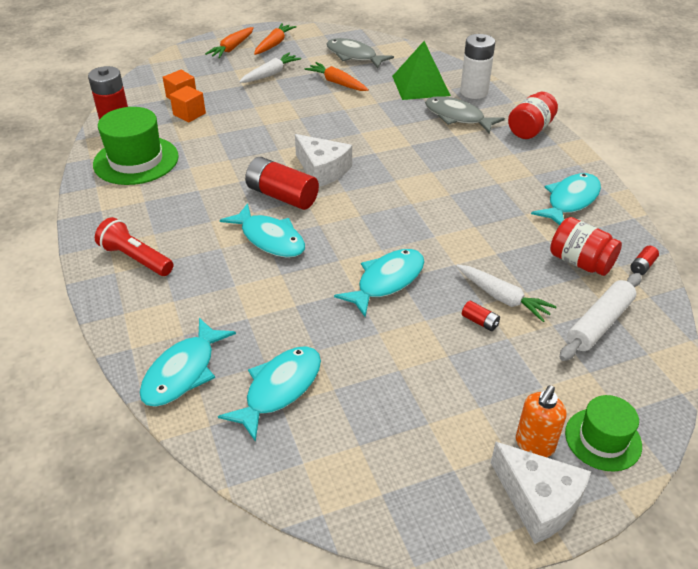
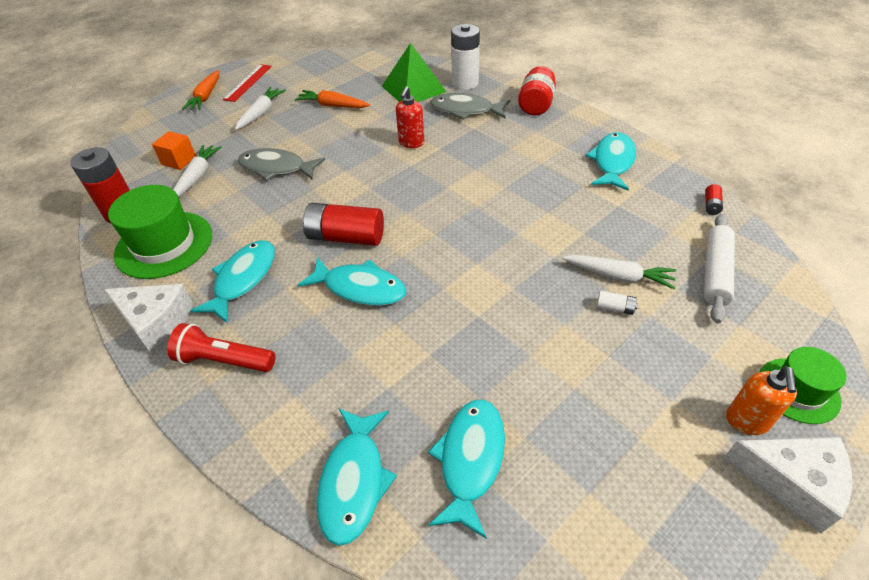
camera: 20 degrees left, 5 degrees up
(189, 114) = (197, 176): orange cube -> white carrot
(274, 44) = (248, 82): orange carrot -> red ruler
(322, 170) = (370, 197): white cheese -> white cheese (156, 322)
(354, 56) = (334, 76): grey fish -> grey fish (276, 168)
(386, 281) = (503, 295): turquoise fish -> turquoise fish (243, 279)
(387, 133) = (411, 143): none -> red soap dispenser
(480, 321) = (614, 308): red battery -> white battery
(580, 262) = (660, 218): red jar -> none

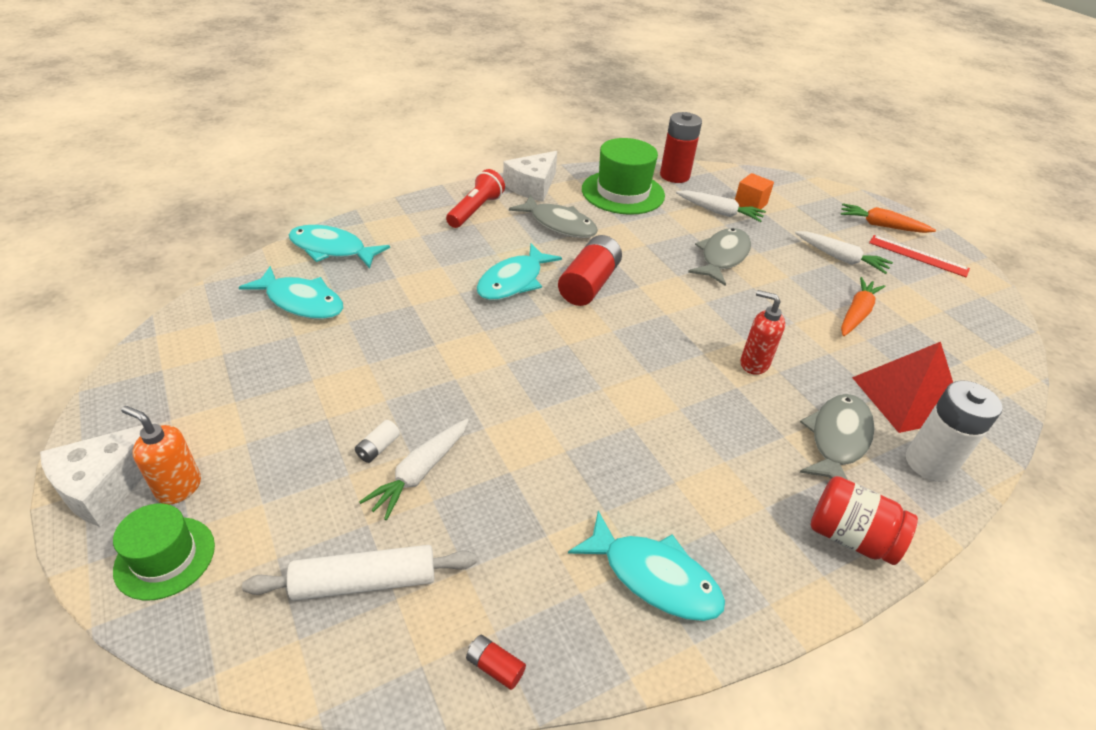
camera: 100 degrees right, 5 degrees down
(243, 279) = (559, 224): turquoise fish -> grey fish
(413, 89) = (907, 397): green pyramid -> red pyramid
(715, 273) = (365, 581): white rolling pin -> white rolling pin turned 45 degrees counterclockwise

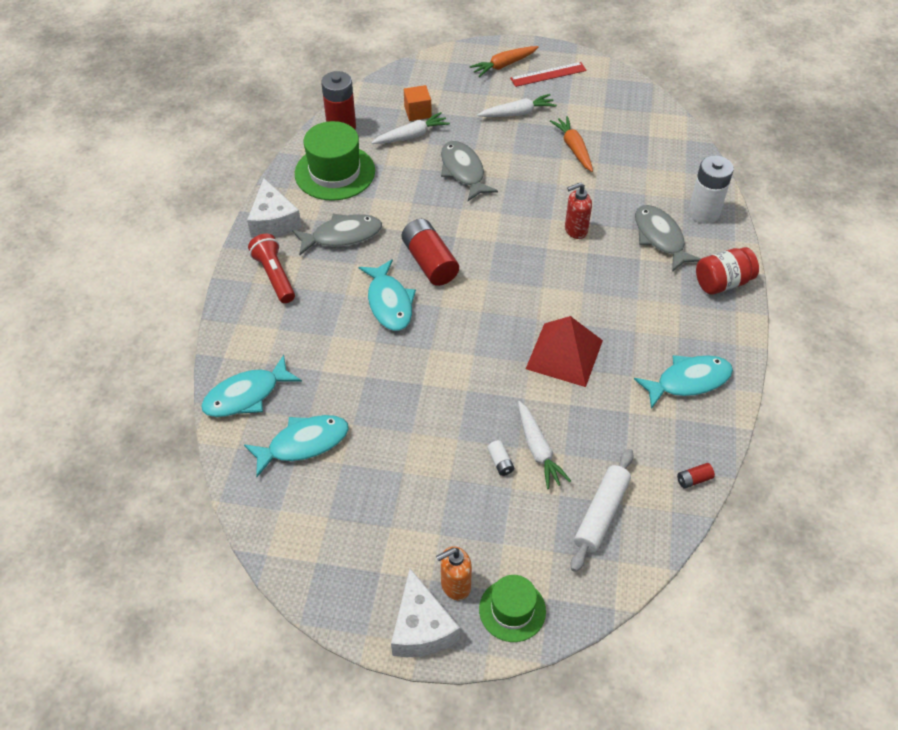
camera: 50 degrees left, 10 degrees up
(907, 397) = (655, 183): red pyramid -> red pyramid (564, 354)

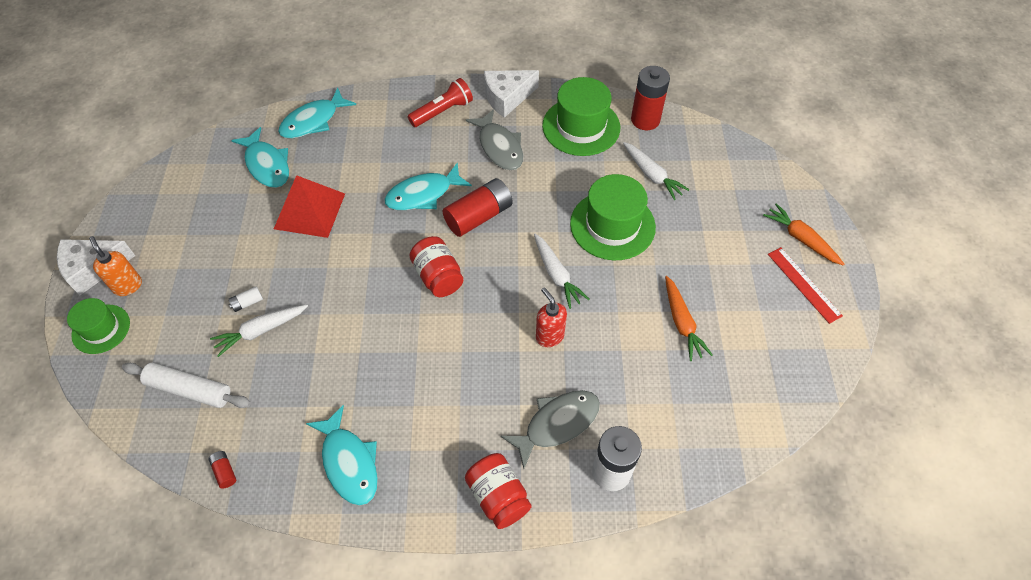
camera: 80 degrees right, 5 degrees up
(246, 395) = (313, 121): turquoise fish -> turquoise fish turned 90 degrees counterclockwise
(417, 112) = (690, 174): orange cube -> none
(463, 171) = (612, 225): grey fish -> green hat
(497, 300) = (438, 276): none -> red jar
(517, 113) = (722, 262): white carrot -> white carrot (556, 275)
(564, 354) = (375, 342): red pyramid -> red pyramid (310, 211)
(573, 148) = (681, 323): orange carrot -> orange carrot turned 105 degrees clockwise

